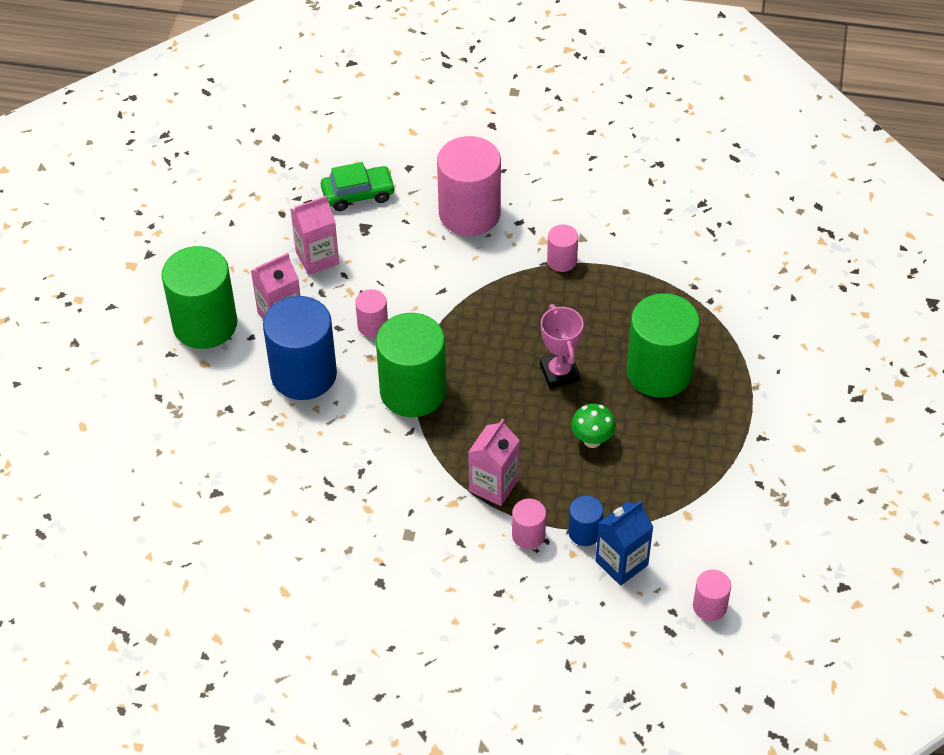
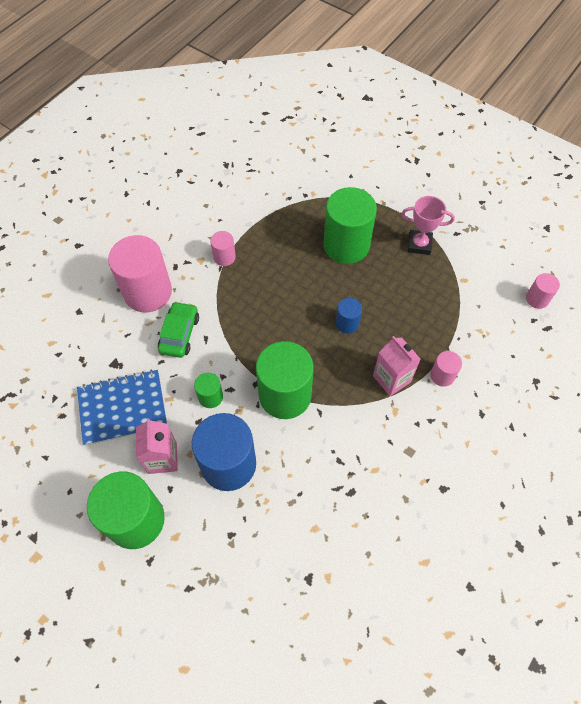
camera: 65 degrees left, 10 degrees up
(317, 258) = (122, 408): pink carton -> blue notebook
(358, 194) = (80, 355): green car -> green car (179, 334)
(372, 325) = (210, 397): pink cylinder -> green cylinder
(559, 373) = (317, 299): pink trophy -> pink trophy (419, 244)
(584, 532) = (453, 341): blue cylinder -> blue cylinder (347, 323)
(592, 440) = (382, 305): green mushroom -> none
(621, 563) = (486, 331): blue carton -> none

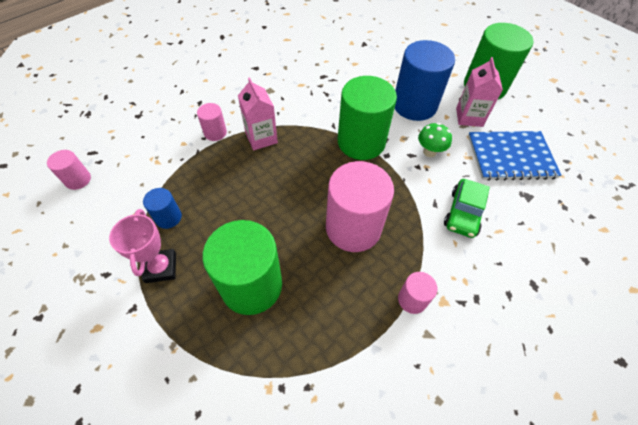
camera: 170 degrees left, 5 degrees down
(147, 292) = (507, 269): pink cylinder -> pink cylinder (353, 228)
(210, 397) = (429, 152): green cylinder -> green mushroom
(347, 323) = (284, 192): blue cylinder -> blue cylinder (168, 217)
(419, 244) = (161, 268): pink trophy -> pink trophy turned 60 degrees clockwise

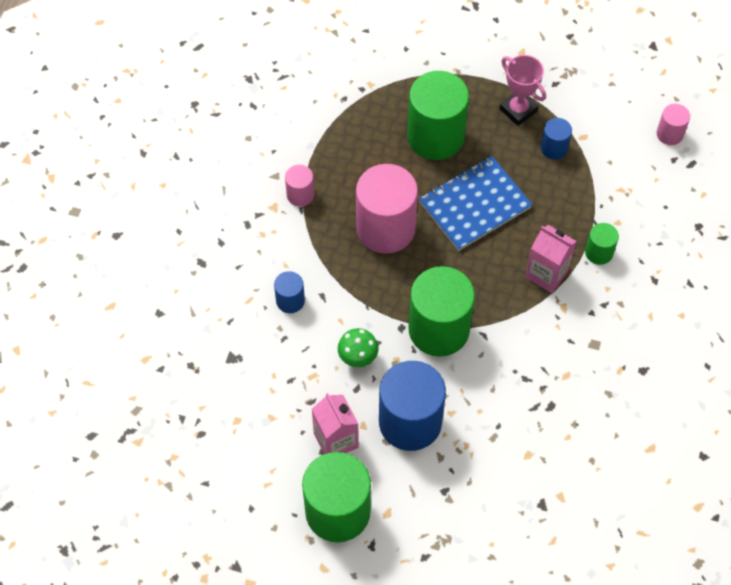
camera: 150 degrees right, 5 degrees up
(215, 132) = (599, 252): pink cylinder -> green cylinder
(463, 213) = (290, 300): green car -> blue cylinder
(510, 157) = (266, 403): blue notebook -> blue notebook (475, 205)

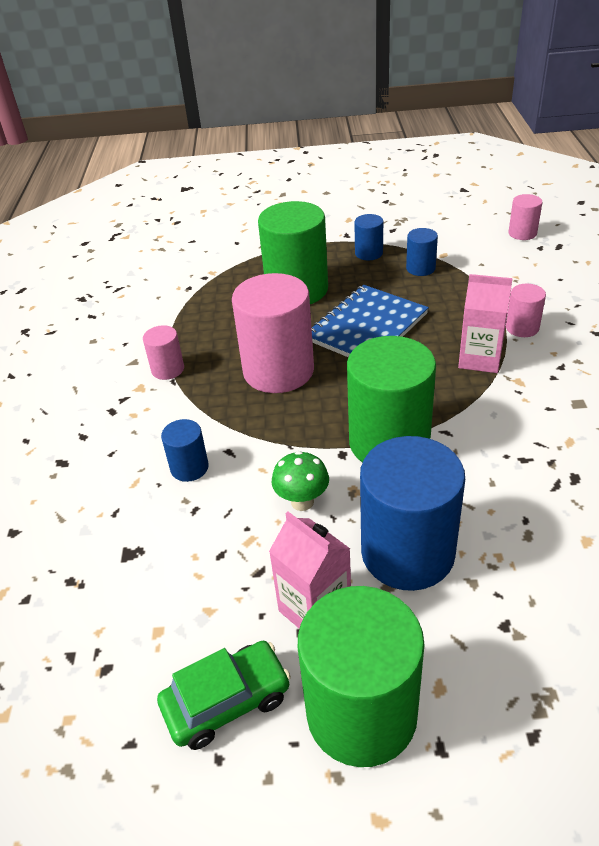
camera: 15 degrees left, 20 degrees down
(265, 478) = (227, 701): none -> green car
(518, 110) = (368, 253): pink trophy -> blue cylinder
(599, 252) = (522, 328): green cylinder -> pink cylinder

